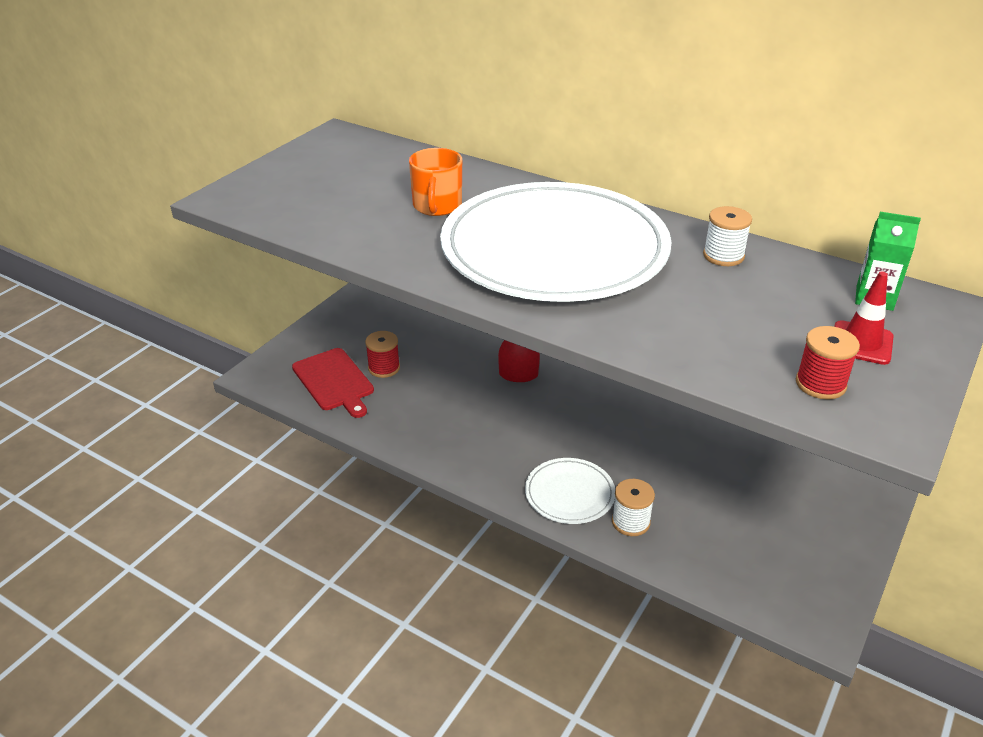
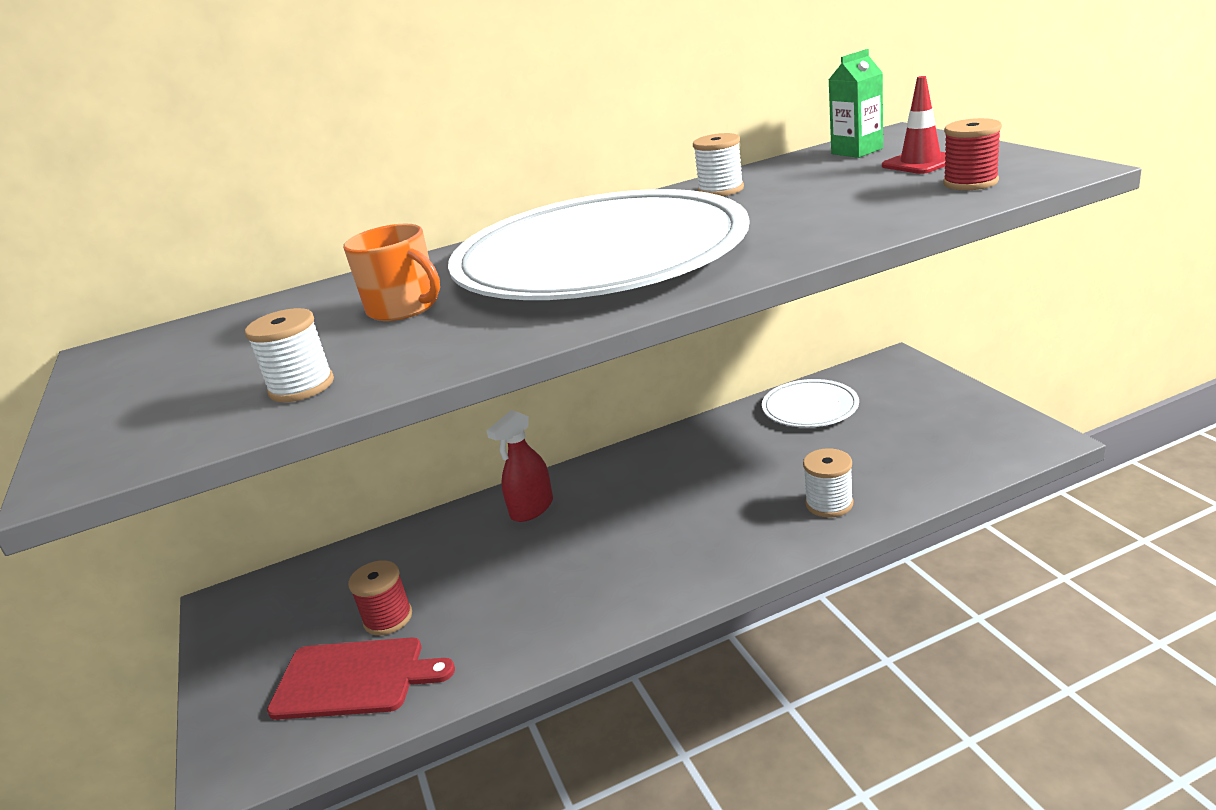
camera: 50 degrees left, 10 degrees down
(325, 220) = (302, 387): none -> white spool
(569, 494) = (754, 532): white plate -> white plate (810, 407)

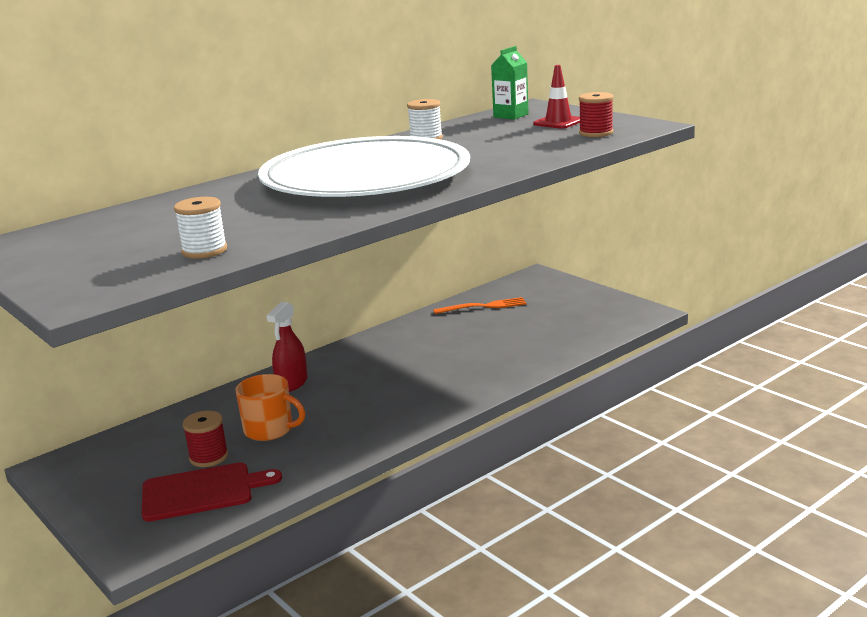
camera: 20 degrees left, 5 degrees down
(404, 308) = (237, 209): orange mug -> orange mug (270, 430)
(810, 407) = (483, 306): white plate -> orange fork
(829, 504) = (517, 359): white spool -> none

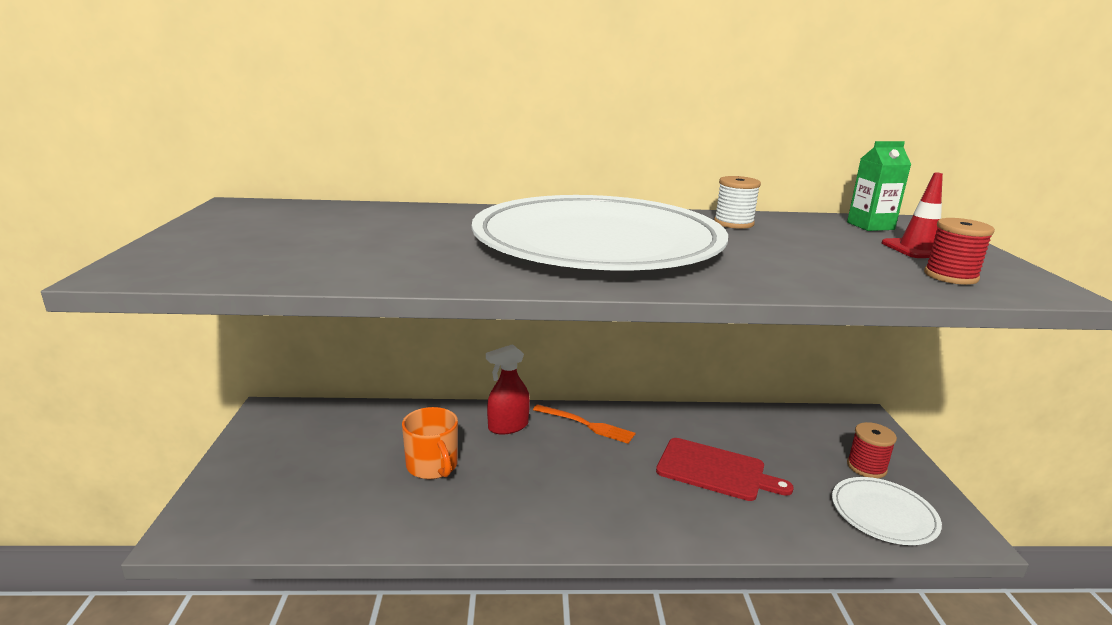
camera: 35 degrees right, 0 degrees up
(202, 491) = (307, 501): red cutting board -> red cutting board (715, 470)
(204, 251) = (311, 264): white spool -> none
(209, 457) = (359, 467): red spool -> red spool (866, 467)
(483, 306) = (769, 429): orange fork -> orange fork (586, 425)
(597, 322) = (883, 514): none -> white plate

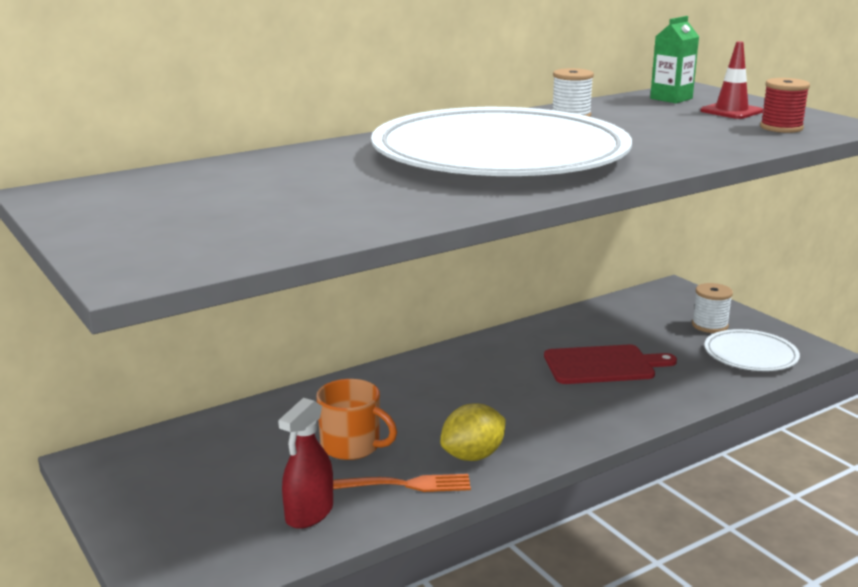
camera: 30 degrees left, 0 degrees up
(508, 426) = (382, 390): red spray bottle -> red spray bottle (309, 513)
(509, 513) = (473, 456): none -> yellow lemon
(586, 425) = (454, 365): orange fork -> orange fork (402, 485)
(866, 467) = (709, 325): red spool -> white spool

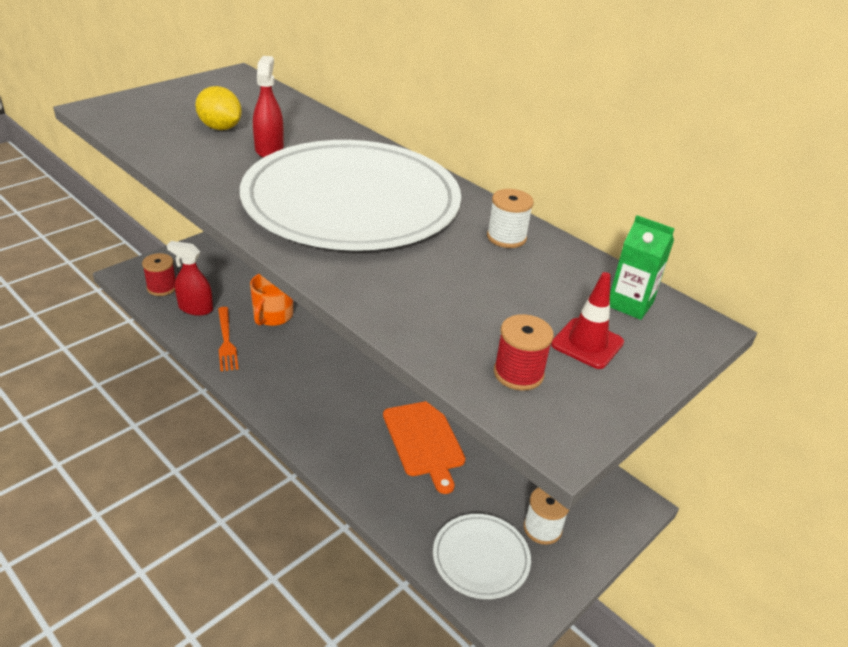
camera: 75 degrees right, 15 degrees up
(234, 549) = (162, 287): none -> red spool
(348, 180) = (269, 149): none -> red spray bottle
(473, 456) = (264, 370): yellow lemon -> yellow lemon (220, 128)
(603, 365) = (424, 441): red cutting board -> orange cutting board

